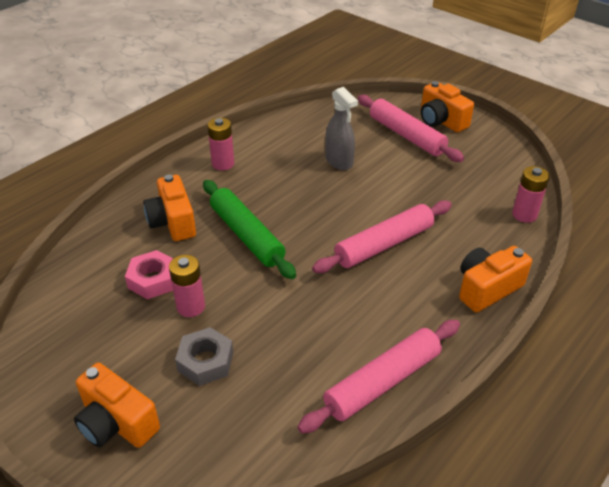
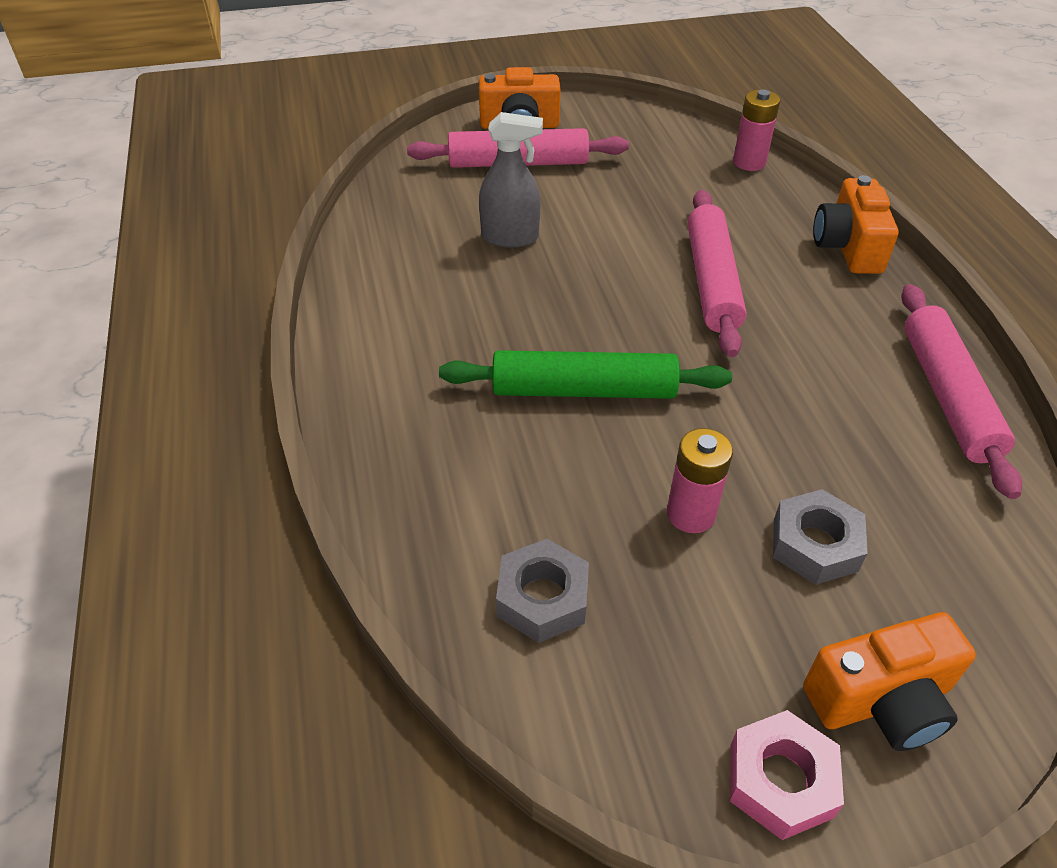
camera: 55 degrees left, 5 degrees up
(102, 279) = (542, 598): none -> grey nut
(153, 280) = (596, 533): pink nut -> pink nut (780, 780)
(173, 222) = (477, 455): orange camera -> none
(223, 164) = (391, 342): pink battery -> none

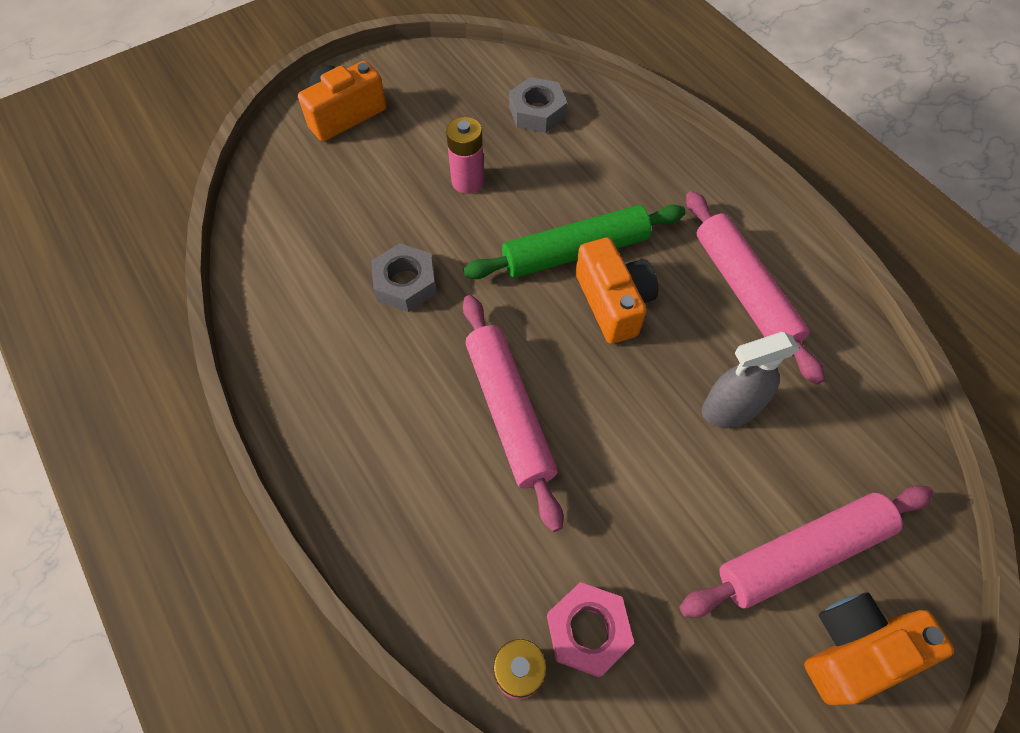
camera: 160 degrees right, 15 degrees up
(780, 780) = (393, 72): pink nut -> pink nut (587, 630)
(815, 544) = (385, 185): grey nut -> grey nut (405, 283)
(848, 247) = (375, 521): orange camera -> orange camera (613, 302)
(948, 396) = (285, 336): pink rolling pin -> pink rolling pin (744, 291)

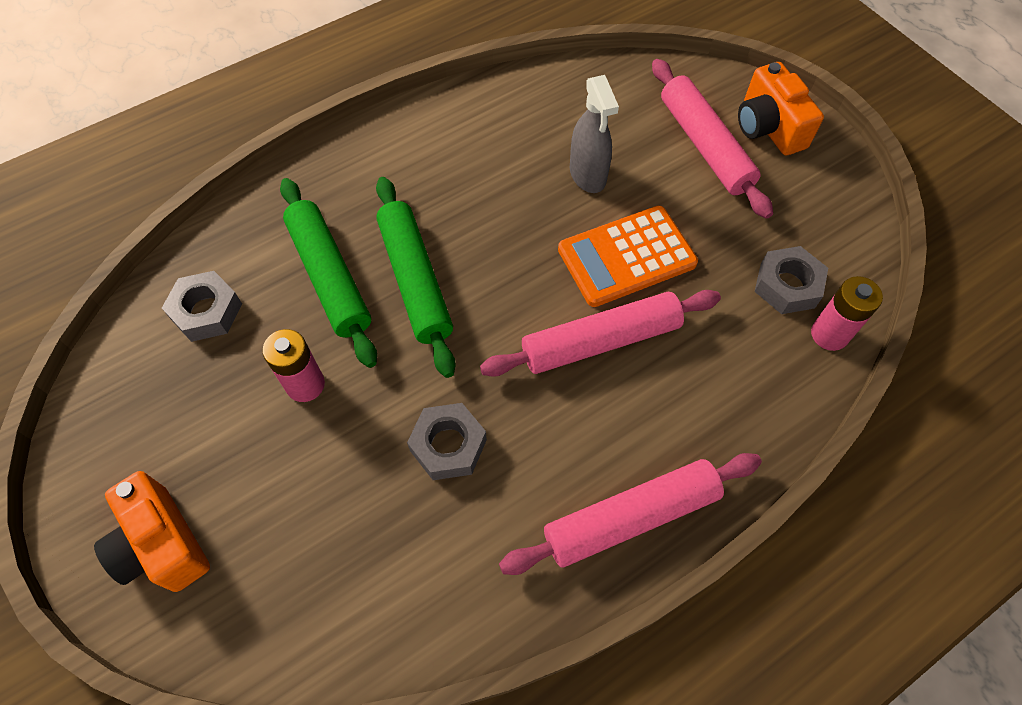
camera: 90 degrees left, 0 degrees up
(575, 188) = (330, 277): none -> green rolling pin
(587, 630) = (787, 286): pink nut -> grey nut
(613, 302) = (478, 251): orange camera -> none
(617, 444) = (626, 256): none -> orange calculator
(744, 291) = (468, 151): pink rolling pin -> pink rolling pin (631, 518)

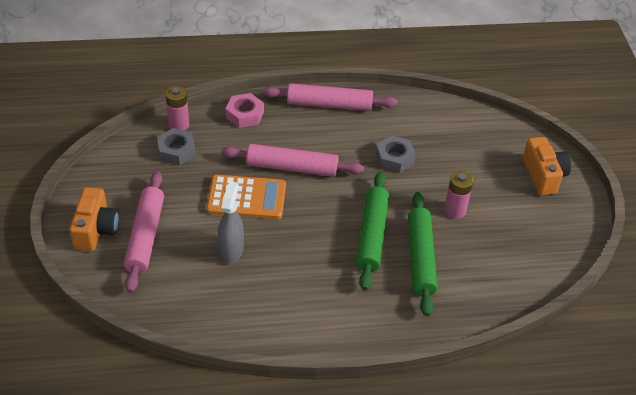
camera: 155 degrees left, 15 degrees down
(206, 311) = (499, 269): grey nut -> none
(751, 411) = (245, 115): none -> pink nut

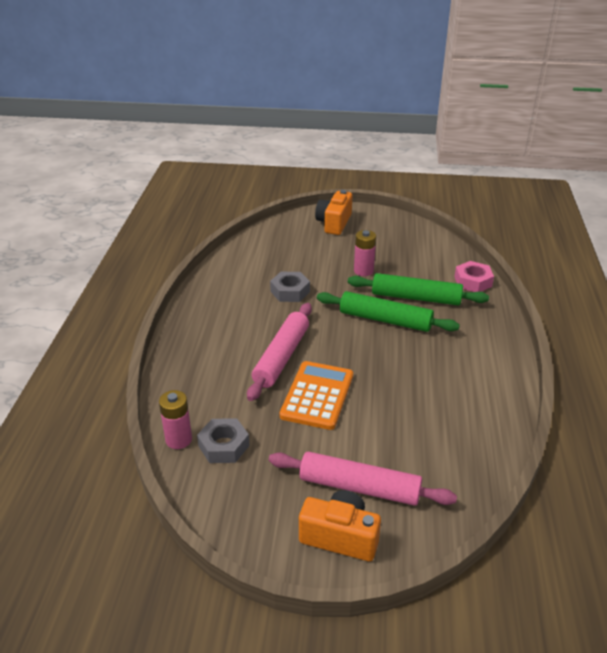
camera: 75 degrees left, 10 degrees down
(231, 250) = (391, 416): grey spray bottle -> none
(245, 115) = (185, 381): pink nut -> pink nut (473, 281)
(329, 104) = (197, 319): pink rolling pin -> none
(543, 176) = (334, 223): orange camera -> orange camera turned 75 degrees counterclockwise

